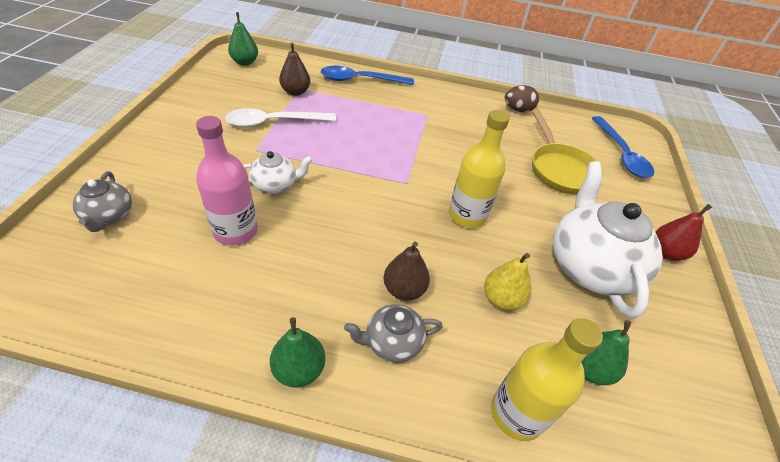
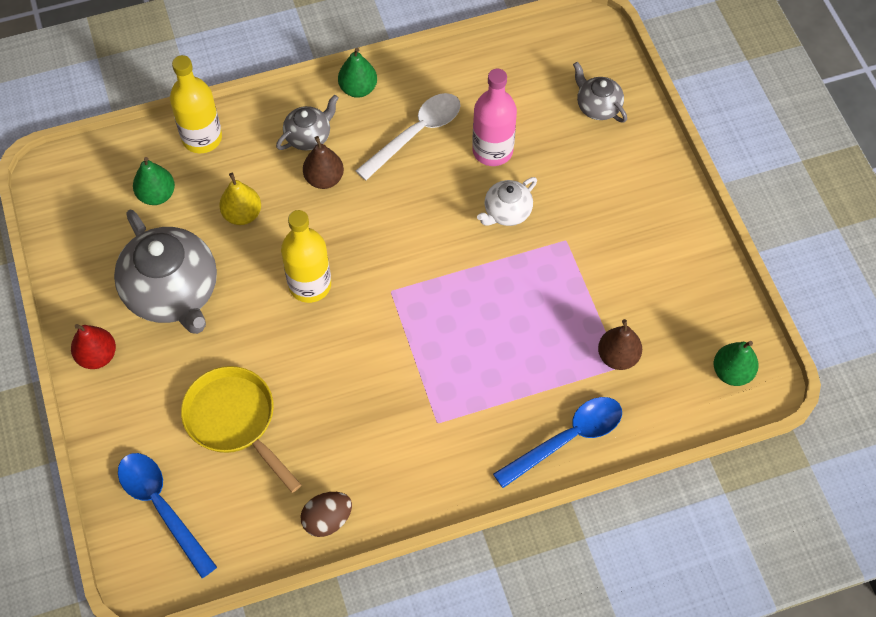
camera: 155 degrees right, 15 degrees up
(274, 122) = (588, 289): white spoon -> white spoon (416, 134)
(589, 266) = (173, 293): white teapot -> grey teapot

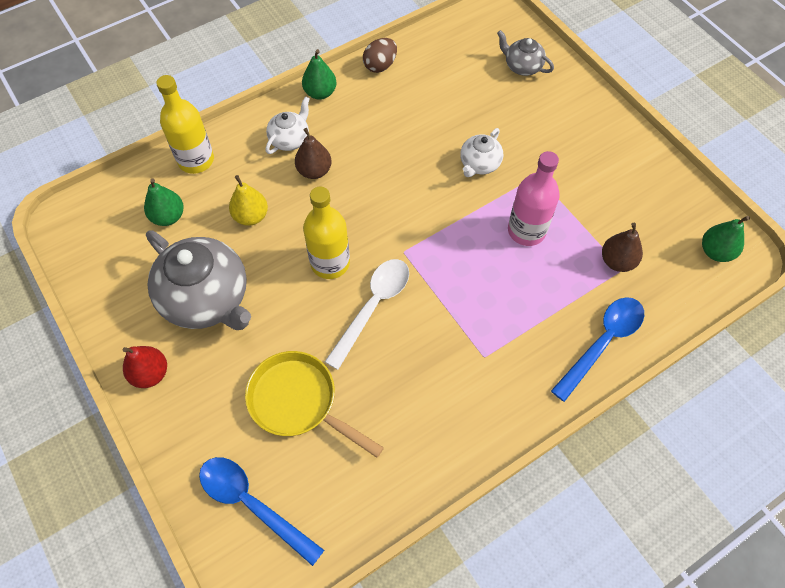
camera: 15 degrees left, 0 degrees up
(309, 136) = (290, 139): grey teapot -> white teapot
(327, 520) = (415, 474): brown egg -> brown egg (380, 65)
(416, 134) = (381, 118): white spoon -> white spoon (373, 307)
(492, 150) = (449, 118): pink bottle -> pink bottle (526, 231)

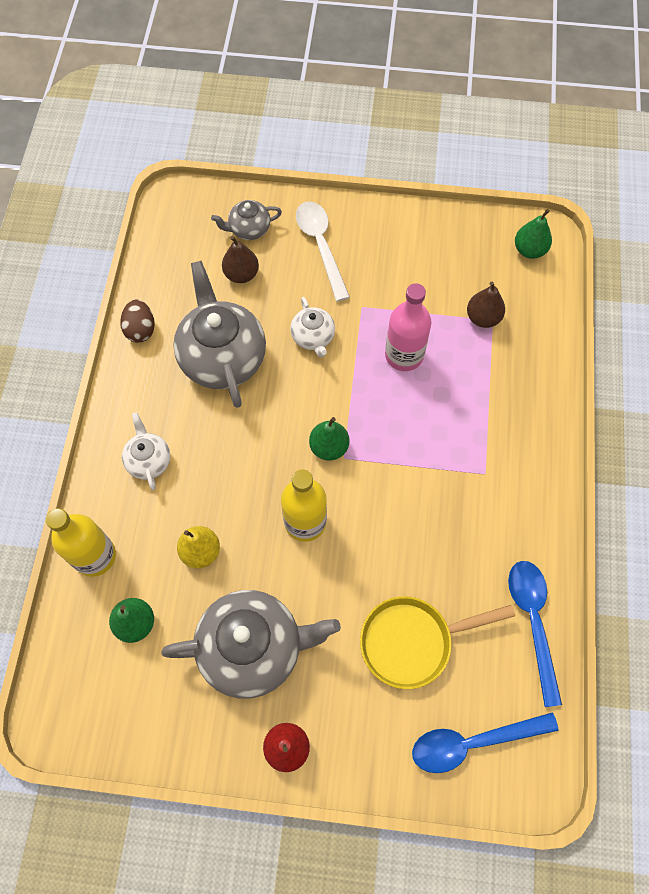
camera: 50 degrees left, 5 degrees up
(314, 171) = (201, 465): brown pear -> brown pear (241, 274)
(320, 93) = (122, 399): green pear -> green pear (329, 447)
(373, 307) = (375, 520): white spoon -> white spoon (321, 246)
(407, 123) = (222, 357): none -> grey teapot
(602, 343) = (539, 384): blue spoon -> blue spoon (533, 622)

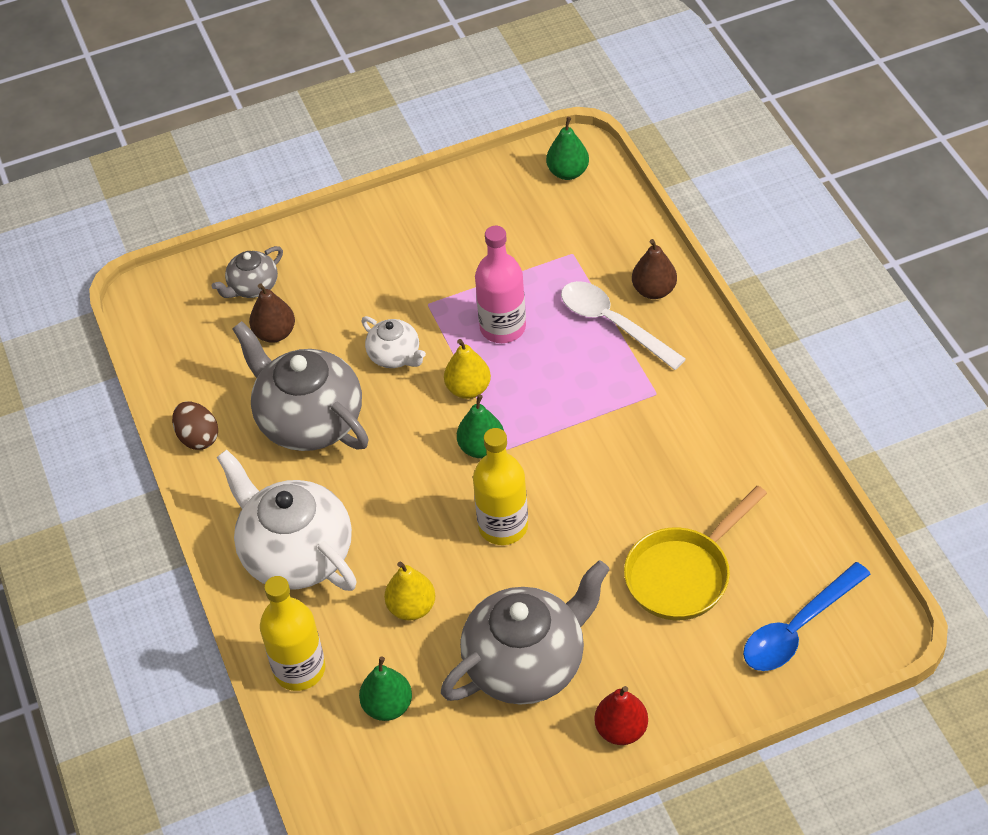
camera: 25 degrees left, 15 degrees down
(149, 460) = (296, 554): white teapot -> white teapot, size x1.99
(321, 246) = (344, 267): white spoon -> white spoon (613, 324)
(348, 393) = (468, 389): none -> yellow pear
(483, 318) = (561, 256): brown pear -> brown pear (654, 290)
(533, 622) = (788, 498): blue spoon -> none

